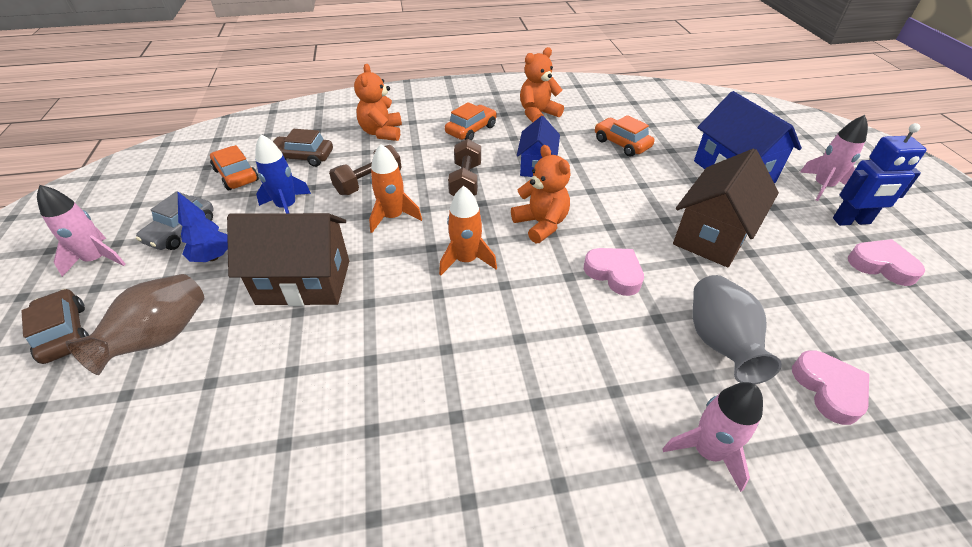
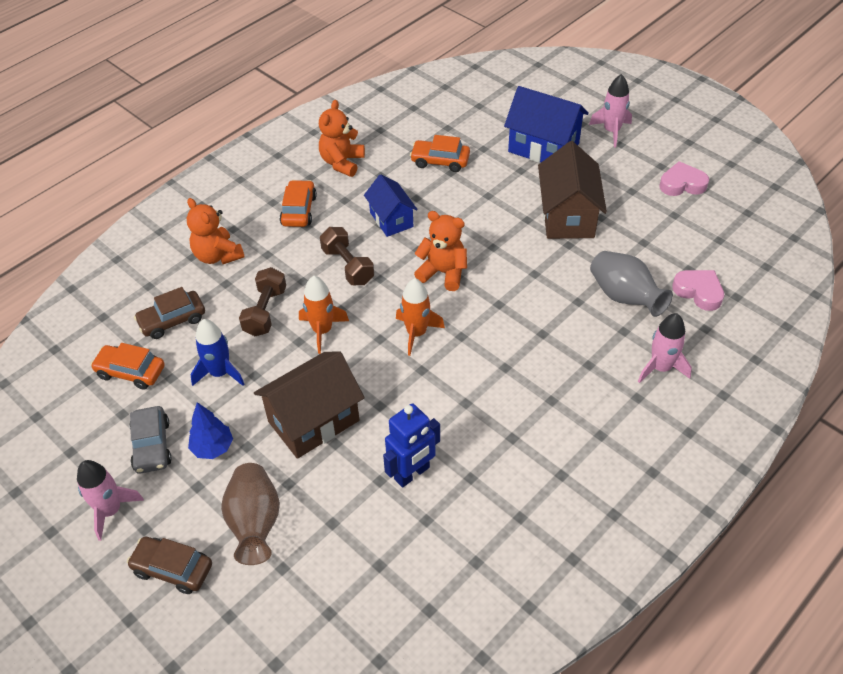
camera: 35 degrees left, 5 degrees up
(614, 273) = (526, 284): pink heart -> none
(851, 221) = (646, 155): blue robot -> blue robot (412, 474)

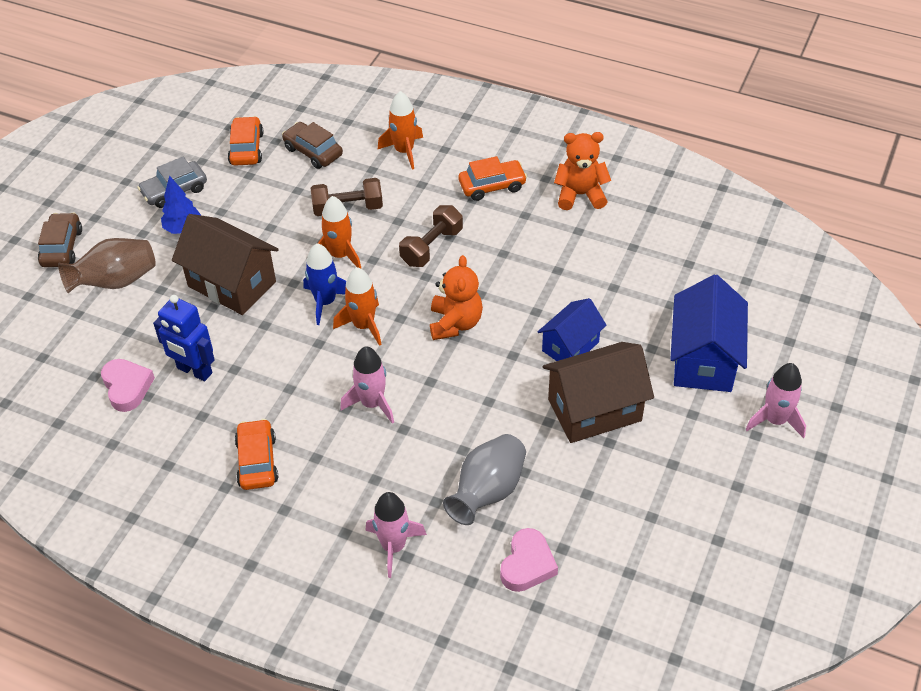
camera: 70 degrees right, 0 degrees up
(110, 510) = (106, 191): pink rocket -> pink rocket (372, 403)
(217, 255) = (404, 151): orange teddy bear -> orange rocket
(220, 373) = (265, 204): blue rocket -> blue rocket (325, 302)
(391, 219) = (513, 260): blue house -> blue house (570, 346)
(440, 161) = (627, 273): orange car -> orange car (257, 461)
(682, 184) = (713, 515): pink heart -> pink heart (127, 387)

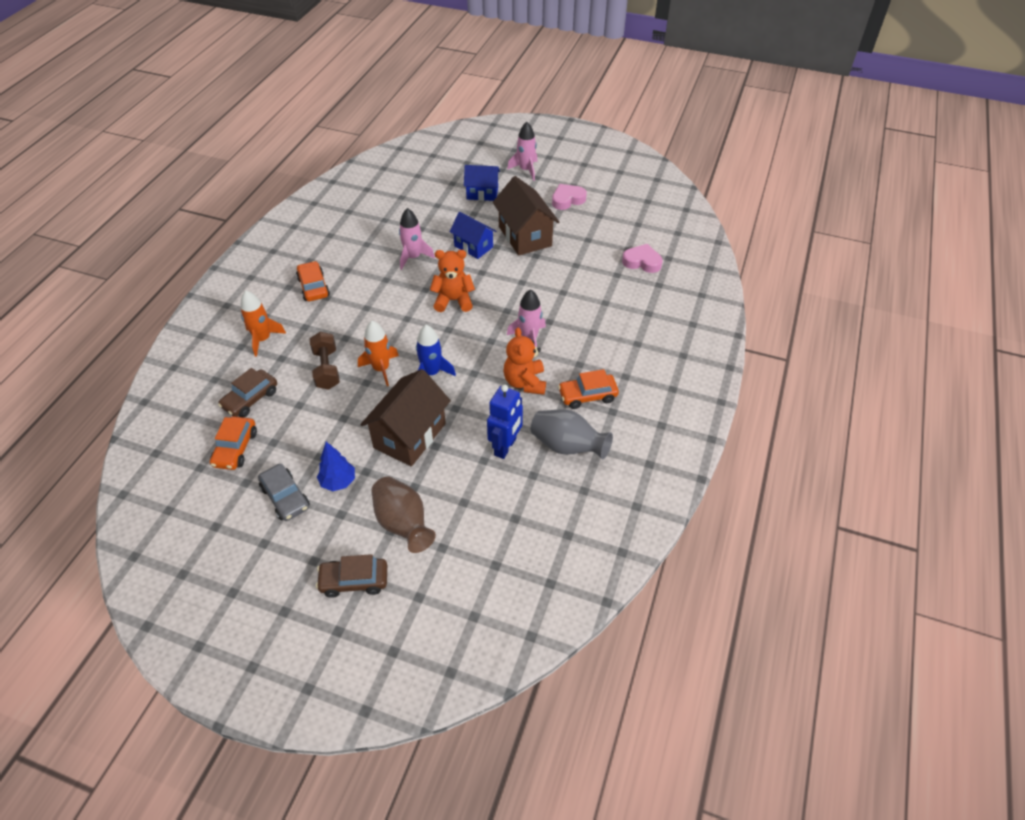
camera: 95 degrees left, 0 degrees up
(127, 387) = (525, 491): pink heart -> pink heart (567, 200)
(246, 148) = (235, 448): orange car -> orange car turned 75 degrees counterclockwise
(363, 325) = (456, 349): orange rocket -> none
(394, 546) = (642, 319): pink rocket -> pink rocket (413, 257)
(431, 247) = (376, 317): brown dumbbell -> none
(487, 492) = (593, 280): grey vase -> grey vase (567, 446)
(580, 195) = (330, 243): orange teddy bear -> orange teddy bear (525, 382)
(704, 359) = (482, 193): blue house -> blue house, size x0.63

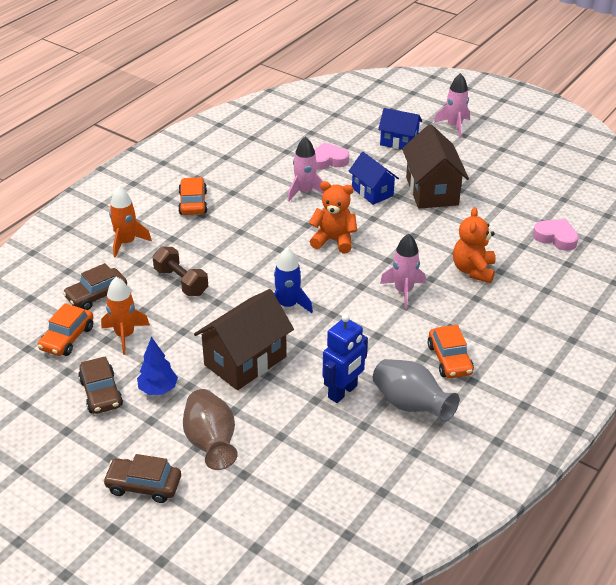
camera: 15 degrees right, 10 degrees down
(285, 497) = (101, 393): grey car -> brown car
(326, 369) = (181, 282): brown dumbbell -> brown dumbbell turned 45 degrees counterclockwise
(381, 369) = (236, 292): orange rocket -> orange rocket (125, 335)
(525, 382) = (384, 333): orange teddy bear -> orange teddy bear (473, 270)
(567, 200) = (491, 162): pink heart -> pink heart (328, 160)
(587, 396) = (449, 359): orange car -> orange car turned 105 degrees counterclockwise

